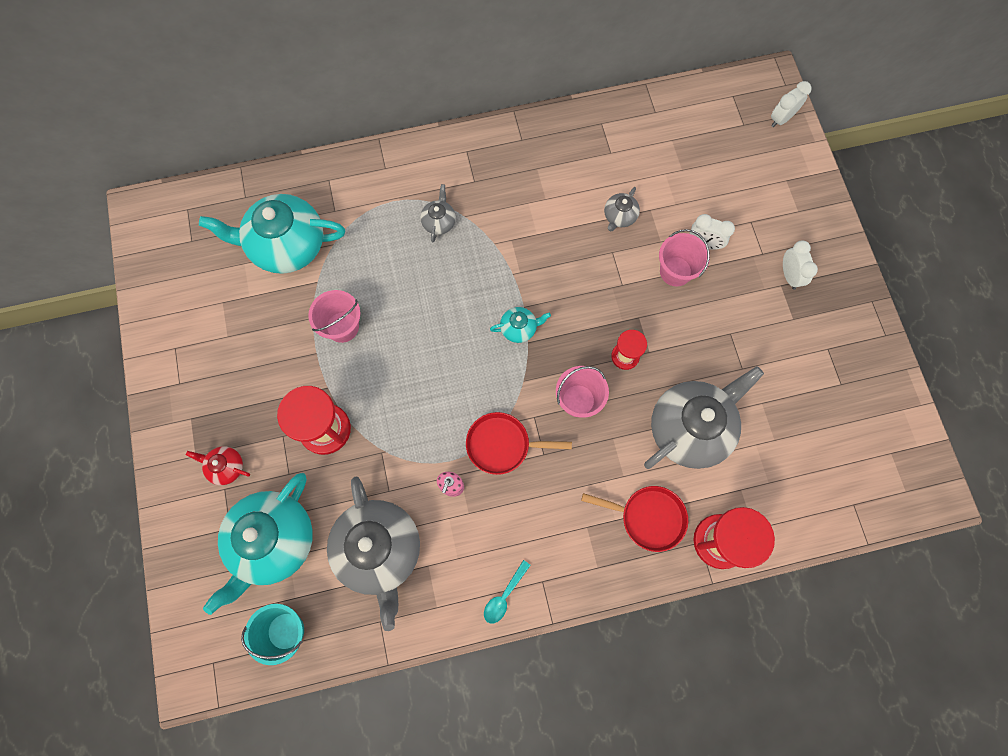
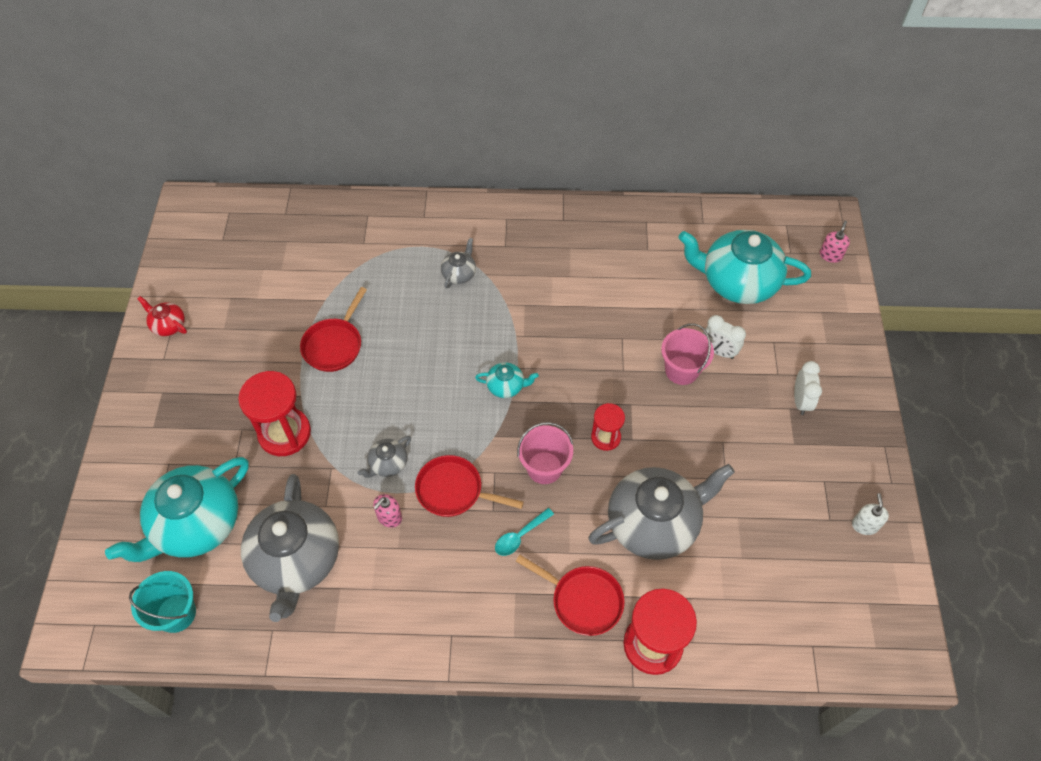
camera: 15 degrees right, 15 degrees down
(226, 467) = (177, 444): red teapot -> red teapot (168, 325)
(286, 245) = (308, 262): turquoise teapot -> turquoise teapot (737, 282)
(342, 327) = (334, 345): pink bucket -> red pan
(504, 596) = (407, 639): turquoise spoon -> turquoise spoon (520, 536)
(619, 216) = (639, 307): grey teapot -> grey teapot (388, 464)
(781, 119) = (830, 255): white clock -> pink soap dispenser
(872, 381) = (865, 525): none -> white soap dispenser

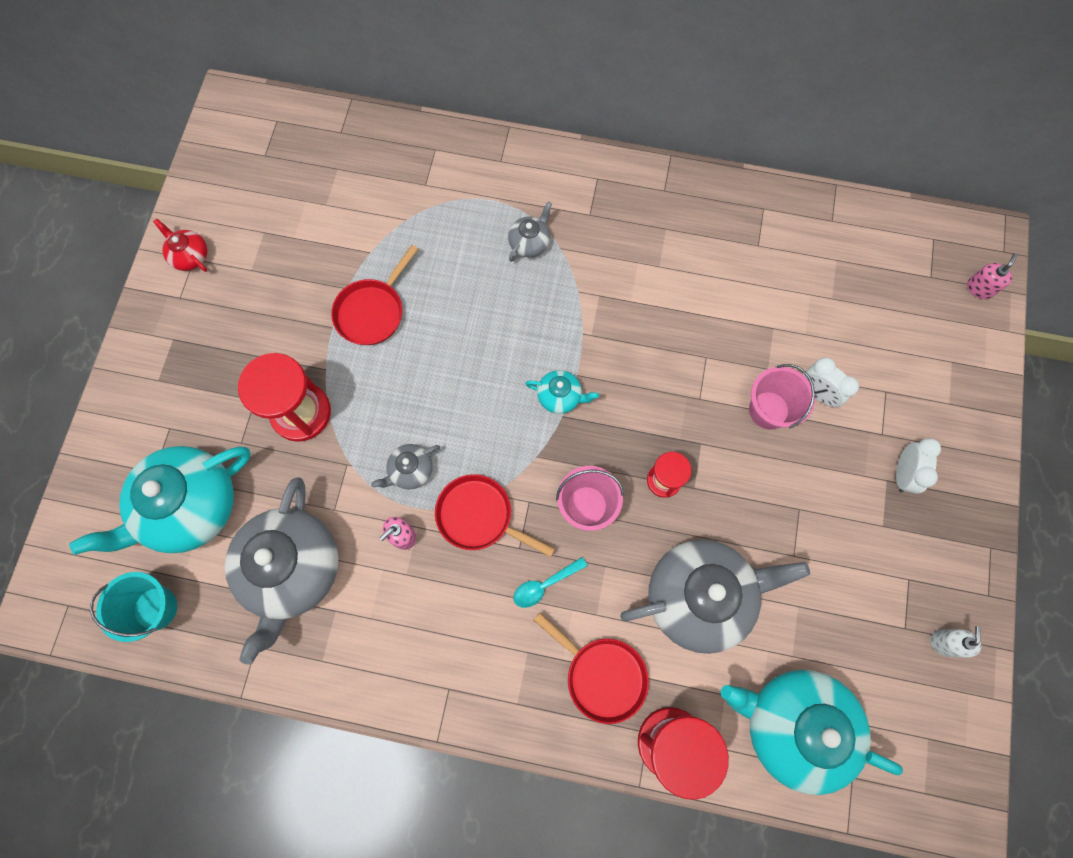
camera: 10 degrees right, 15 degrees up
(737, 282) = (858, 306): turquoise teapot -> turquoise teapot (793, 724)

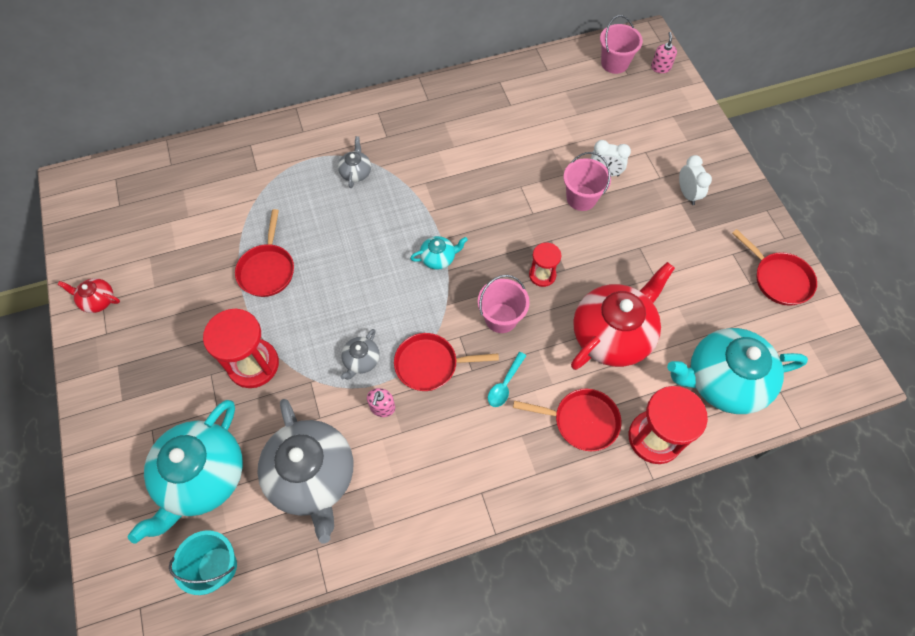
camera: 30 degrees left, 10 degrees down
(700, 596) = (612, 334): grey teapot -> red teapot
(923, 253) = (614, 63): none -> pink bucket
(945, 642) = (779, 279): white soap dispenser -> red pan

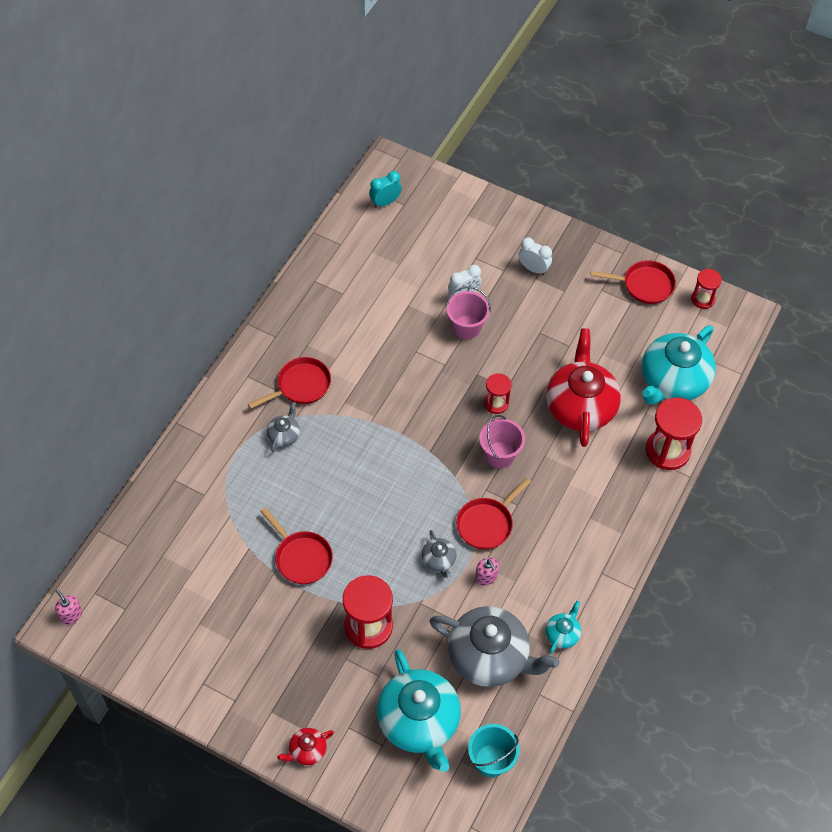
camera: 45 degrees left, 5 degrees down
(98, 300) = (199, 685): red teapot -> red teapot (307, 750)
(356, 172) = (284, 435): grey teapot -> grey teapot turned 60 degrees clockwise
(438, 258) = (414, 449): turquoise teapot -> turquoise teapot (562, 634)
(505, 384) = (547, 495): turquoise spoon -> none
(581, 421) = (616, 478): red pan -> red pan (300, 386)
(614, 63) = (385, 202): pink bucket -> turquoise clock
(660, 67) = (422, 181): pink soap dispenser -> pink soap dispenser (71, 615)
(826, 332) = (703, 299): none -> red hourglass

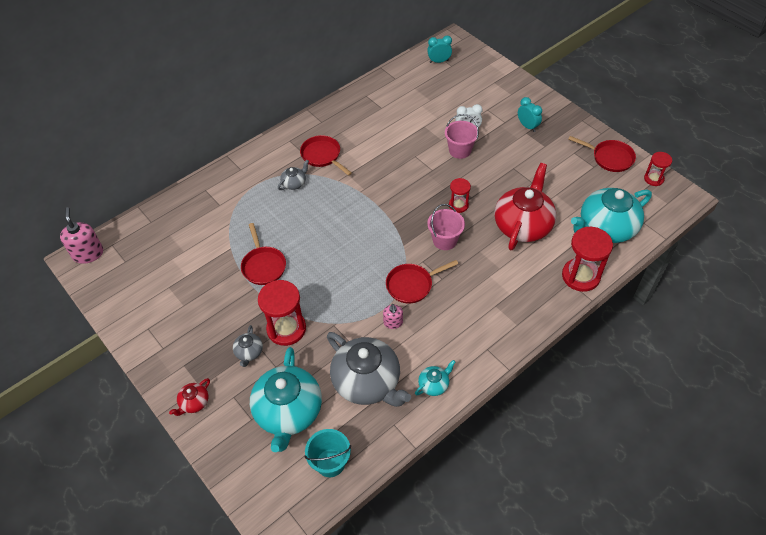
camera: 25 degrees right, 5 degrees down
(71, 615) = (88, 254): pink soap dispenser -> pink soap dispenser, size x1.73
(300, 386) = (322, 156): red pan -> red pan turned 120 degrees counterclockwise
(307, 750) = (194, 403): red teapot -> red teapot turned 45 degrees counterclockwise
(439, 560) = (362, 299): grey teapot -> grey teapot (249, 352)
(533, 269) = (527, 126): white clock -> turquoise clock

